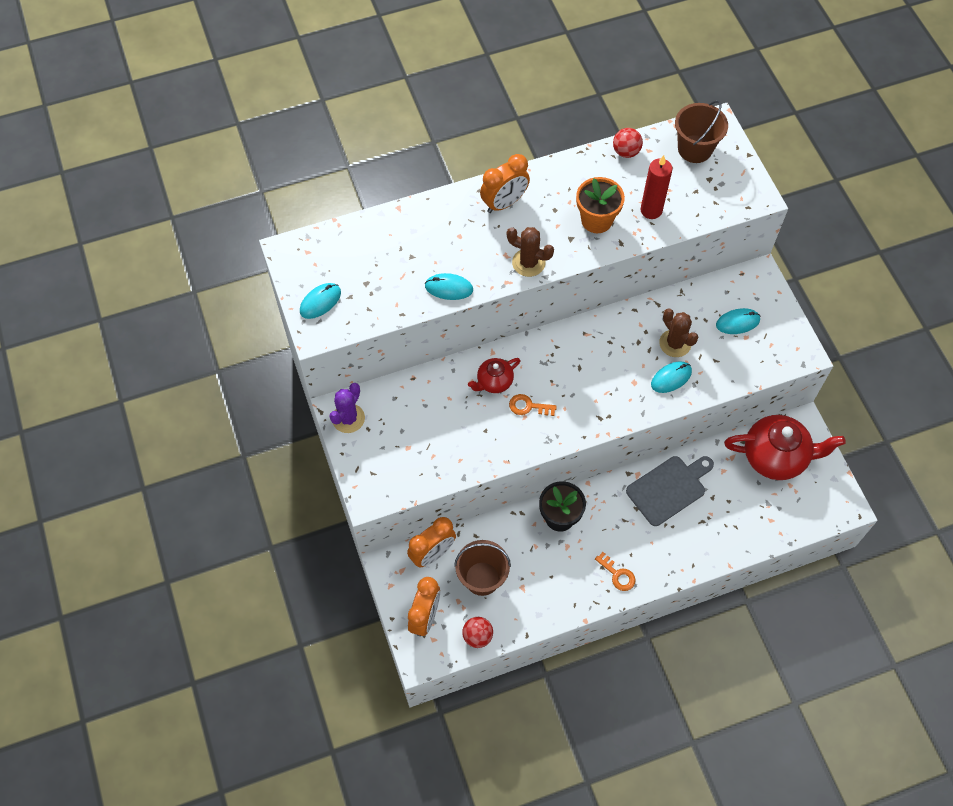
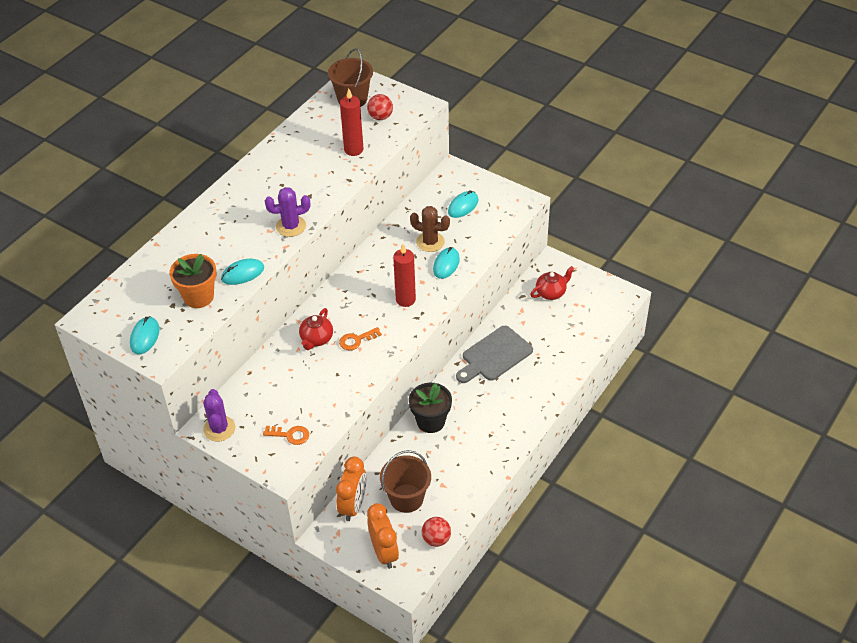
camera: 35 degrees left, 15 degrees down
(504, 203) = (239, 199): orange clock -> none
(528, 263) = (291, 226): brown cactus -> purple cactus
(596, 220) = (319, 175): orange flower pot -> orange flower pot (198, 297)
(604, 392) = (405, 300): none -> red candle
(617, 574) = (505, 432): orange key -> orange key (290, 435)
(626, 152) = (304, 124): red ball -> red ball (380, 117)
(669, 488) = (494, 355): grey cutting board -> grey cutting board turned 150 degrees counterclockwise
(775, 457) = (551, 293): red teapot -> red teapot, size x0.53

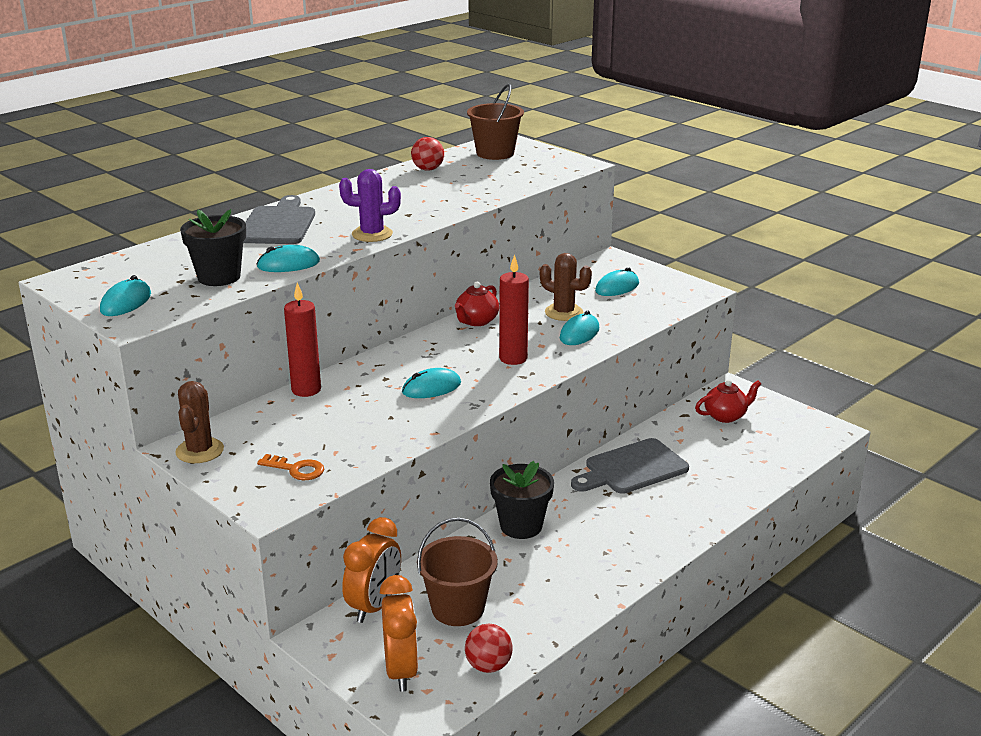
camera: 10 degrees right, 20 degrees down
(198, 297) = (219, 277): orange flower pot -> black flower pot
(217, 223) = (278, 224): none -> grey cutting board
(219, 429) = (199, 451): purple cactus -> brown cactus
(316, 339) = (376, 381): red teapot -> red teapot (476, 321)
(353, 150) = (481, 187): red candle -> red candle (306, 390)
(357, 340) = (431, 388): orange key -> turquoise mouse
(380, 117) = (525, 167): red ball -> red ball (428, 169)

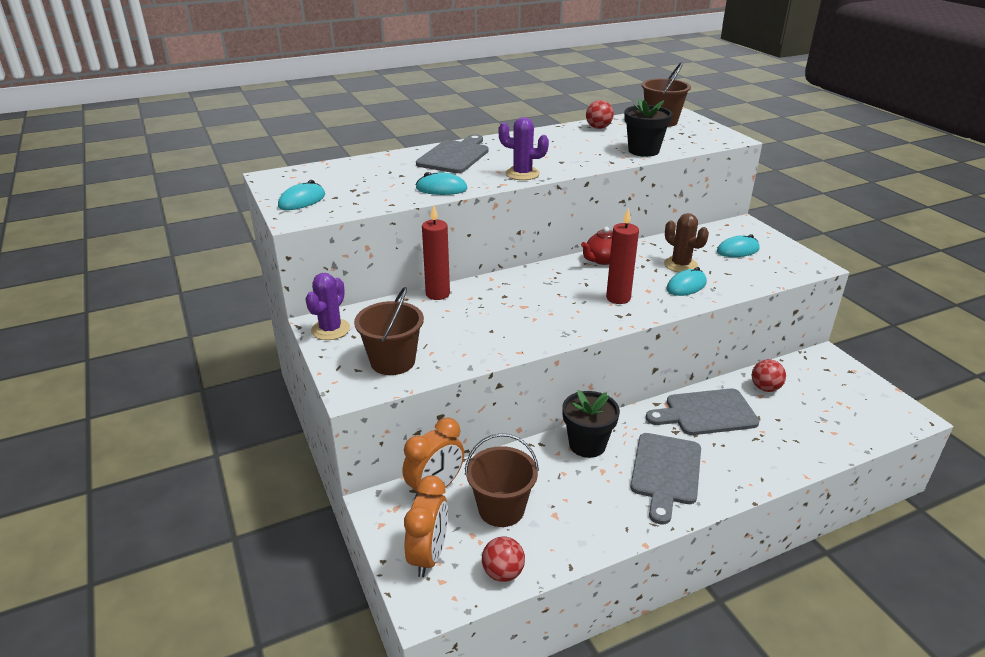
camera: 20 degrees right, 5 degrees up
(199, 451) = (330, 329): brown cactus -> purple cactus
(219, 277) = (382, 191): black flower pot -> black flower pot (643, 151)
(296, 469) = (393, 361): orange key -> brown bucket
(431, 388) = (537, 311): turquoise mouse -> none
(614, 534) = (665, 472): none -> grey cutting board
(682, 431) = (765, 388): none -> red ball
(725, 416) = (811, 381): red teapot -> none

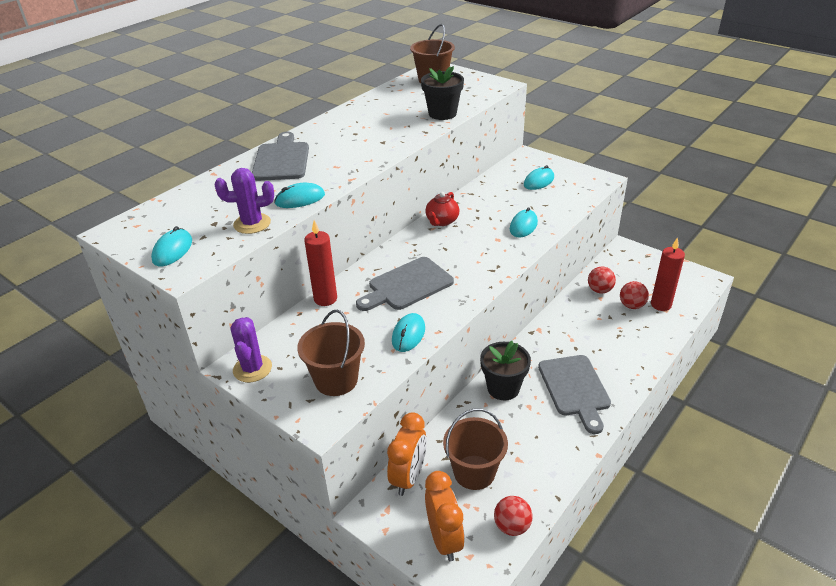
camera: 25 degrees left, 5 degrees up
(489, 346) = (408, 334): none -> turquoise mouse
(522, 174) = (360, 163): purple cactus -> purple cactus (252, 224)
(598, 128) = (385, 98): red ball -> red ball (631, 305)
(618, 298) = (480, 254): red candle -> red candle (661, 305)
(680, 265) = (506, 207): brown cactus -> none
(706, 413) = (572, 327): grey cutting board -> grey cutting board (407, 285)

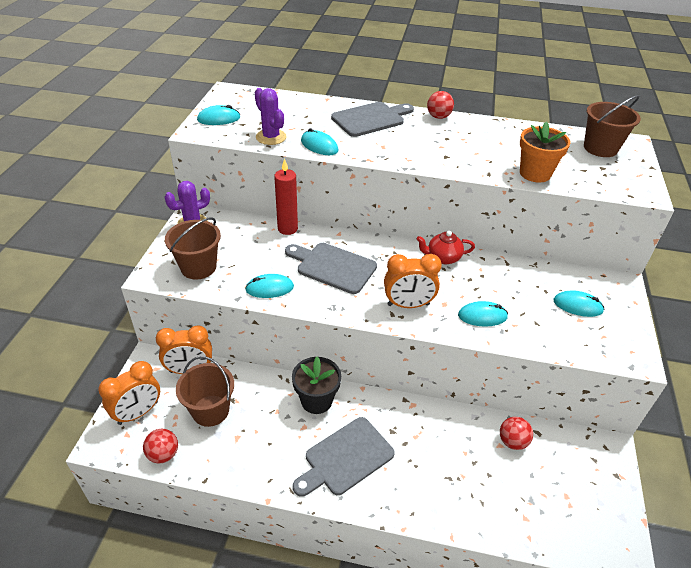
camera: 60 degrees right, 5 degrees up
(442, 114) = (535, 173): black flower pot -> orange flower pot
(487, 258) = (408, 305): none -> orange clock
(631, 305) = (508, 479): red ball -> red ball (438, 117)
(661, 305) = (531, 510): red candle -> none

